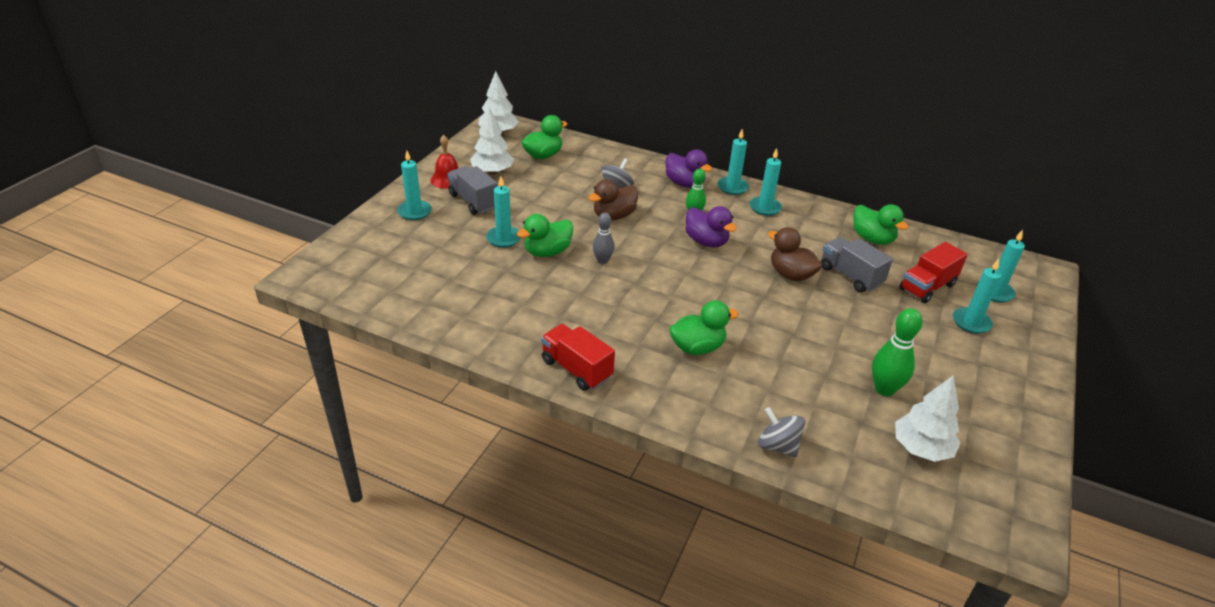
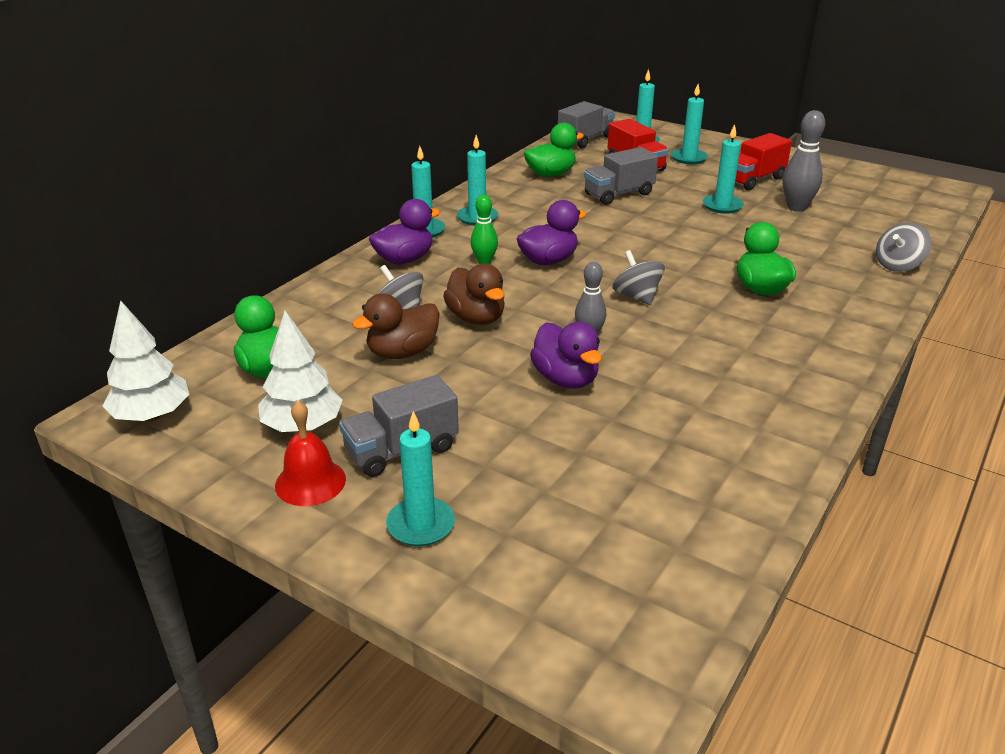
camera: 80 degrees left, 5 degrees down
(503, 238) = (525, 419): turquoise candle -> turquoise candle (722, 206)
(547, 252) = (565, 379): green duck -> purple duck
(576, 369) = (825, 370): red truck -> red truck (753, 180)
(663, 282) = (636, 296): none -> grey spinning top
(791, 274) = (617, 222): brown duck -> brown duck (402, 352)
(884, 389) = (796, 207): green bowling pin -> grey bowling pin
(921, 448) = (869, 206): white tree -> none
(972, 257) = (585, 139): none -> grey truck

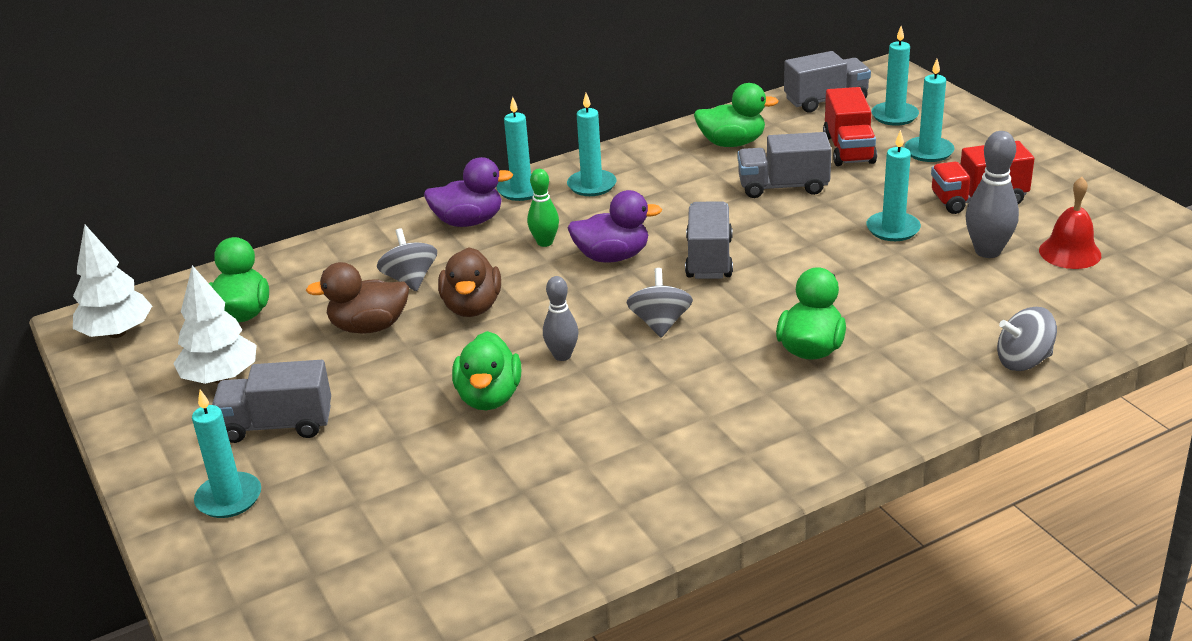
camera: 30 degrees right, 0 degrees up
(310, 482) = (181, 431): red bell -> red bell (1070, 252)
(565, 379) = (489, 397): purple duck -> green duck
(621, 248) = (709, 259): none -> grey truck

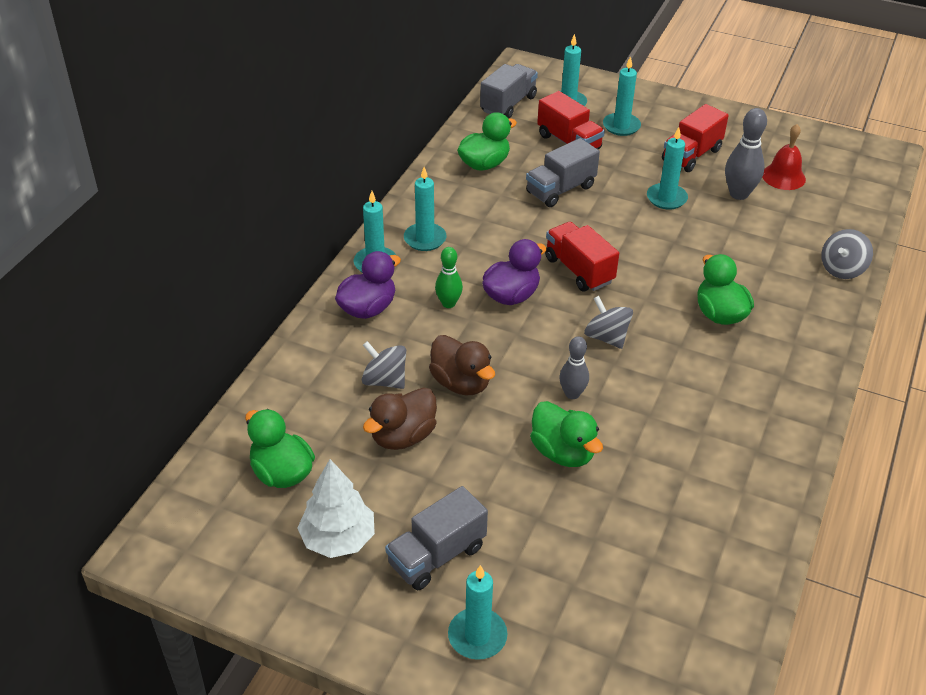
camera: 40 degrees left, 10 degrees up
(117, 333) = (191, 544): white tree -> none
(709, 259) = (579, 270): grey truck -> red truck

